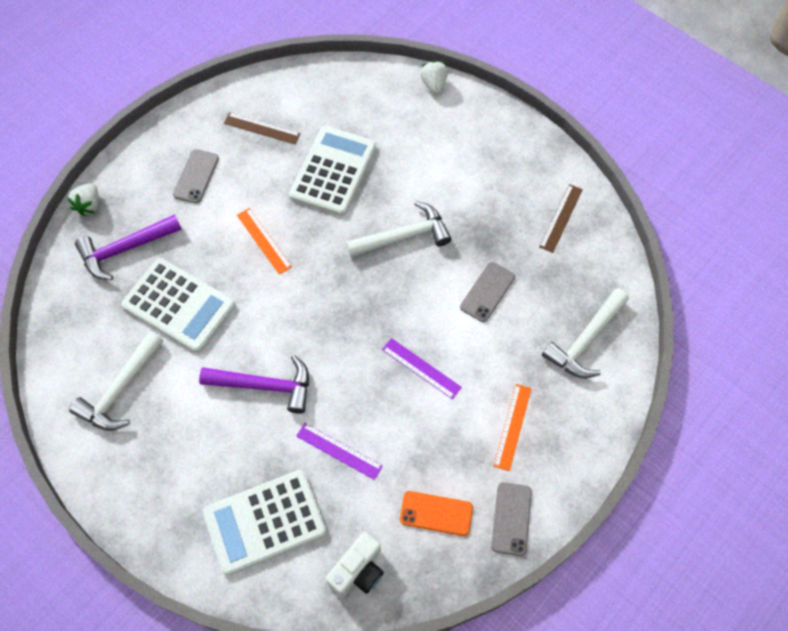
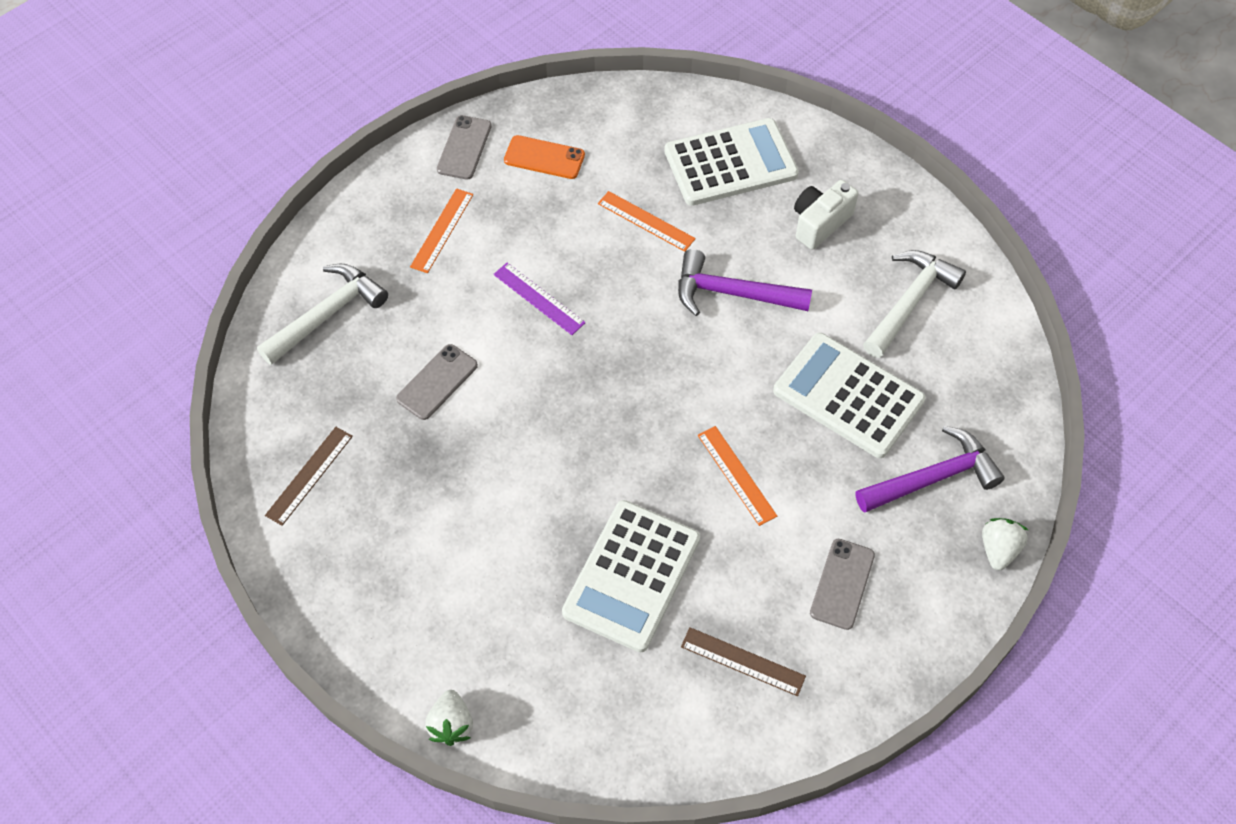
camera: 175 degrees left, 5 degrees down
(339, 451) = (646, 221): purple ruler -> orange ruler
(358, 570) = (633, 117): white camera -> white camera (820, 223)
(404, 236) = (537, 466): white hammer -> none

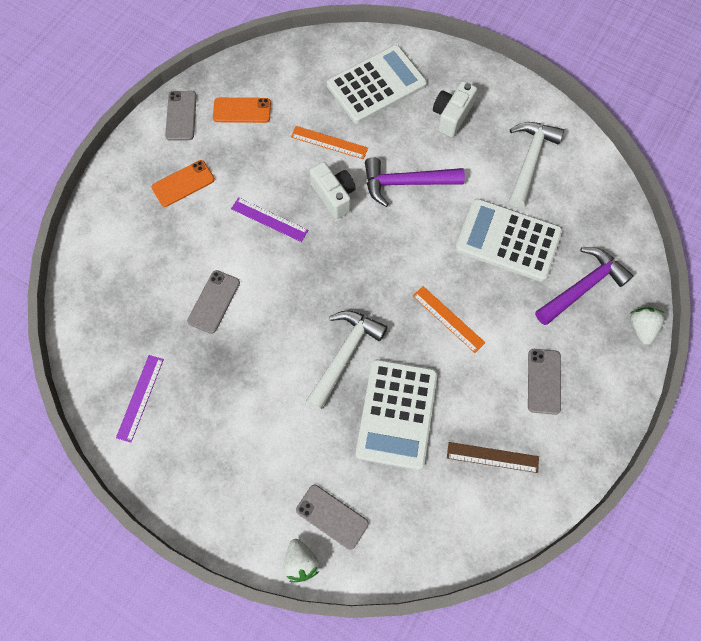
camera: 15 degrees left, 10 degrees up
(309, 475) = (140, 398): brown ruler -> purple ruler
(327, 314) = (117, 269): white hammer -> white hammer (345, 354)
(442, 230) = (183, 183): orange ruler -> orange phone
(508, 680) = (332, 517): none -> grey phone
(632, 288) = (334, 196): none -> white camera

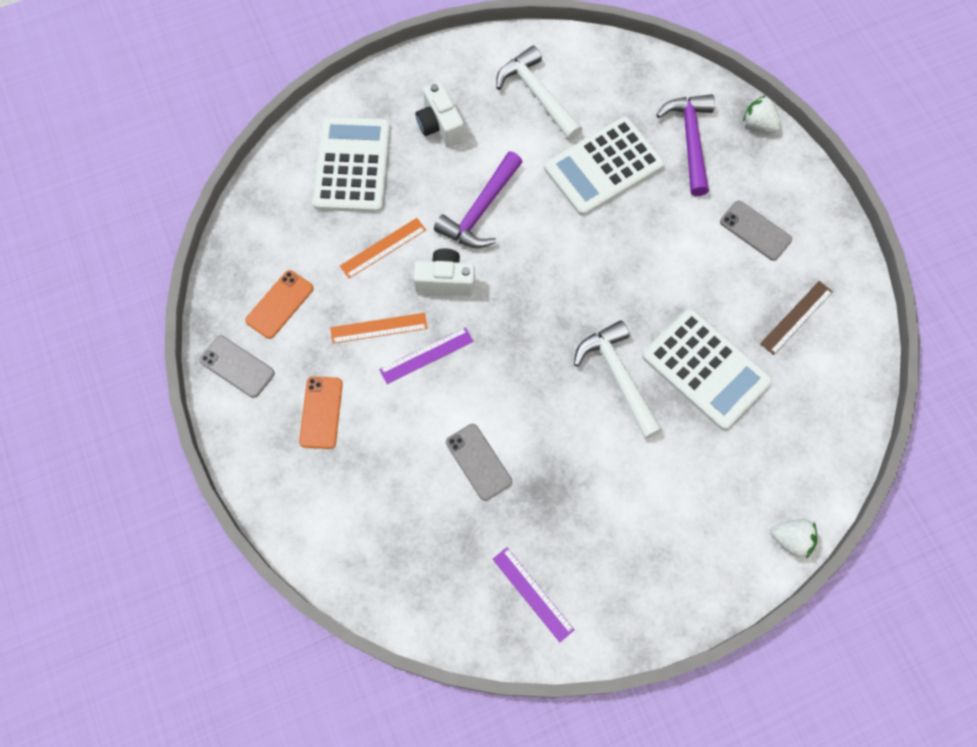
camera: 55 degrees left, 0 degrees up
(332, 517) = (766, 486): grey phone -> none
(448, 319) = (644, 266): orange ruler -> orange ruler (378, 328)

